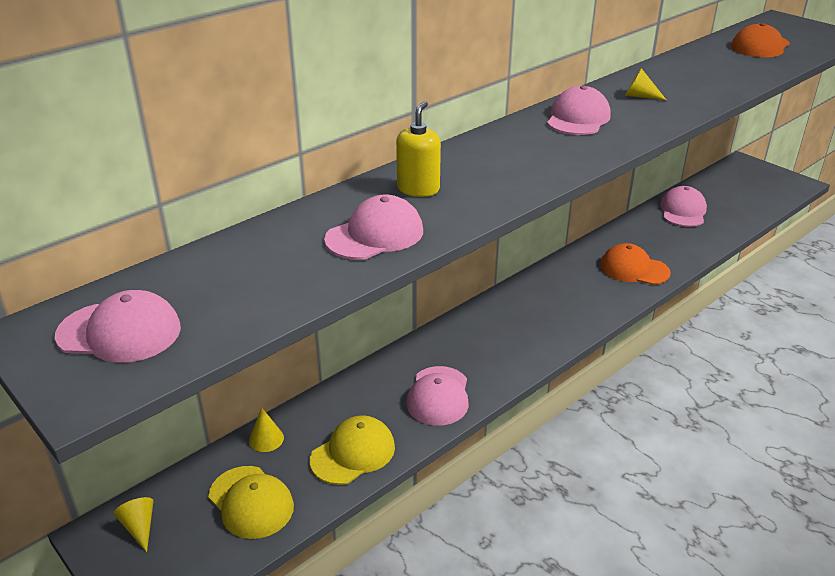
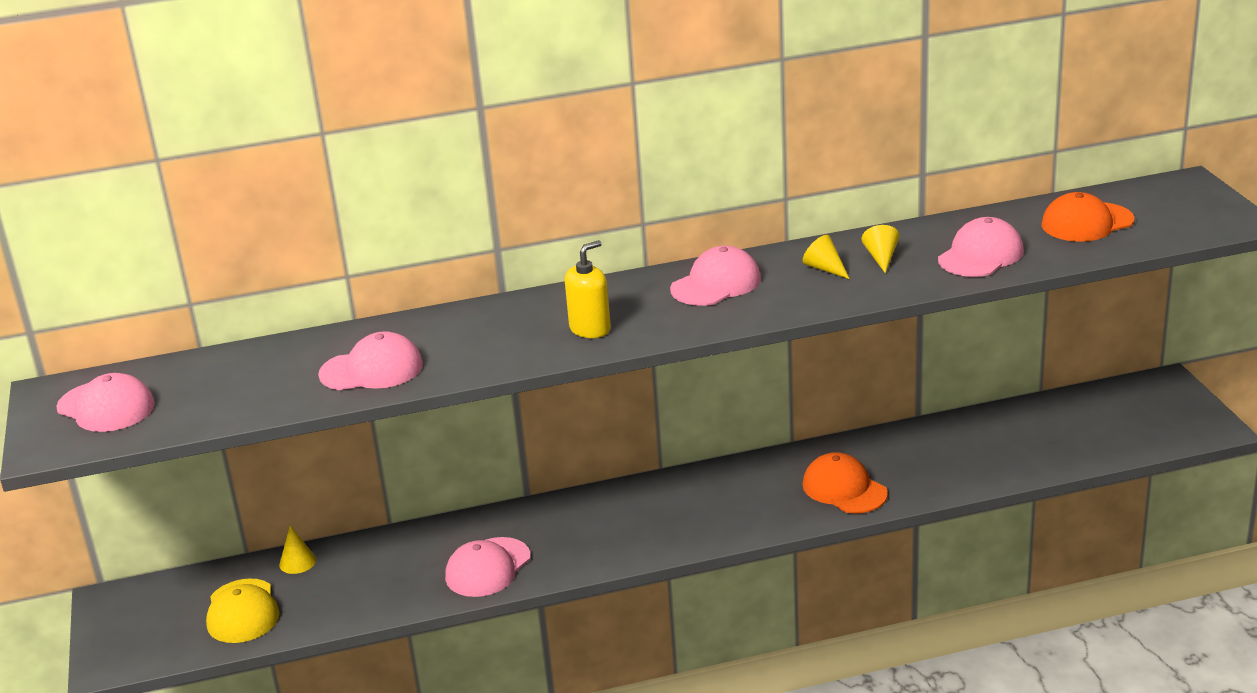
camera: 30 degrees right, 5 degrees down
(139, 527) = (142, 604): yellow cone -> yellow cone (881, 258)
(353, 453) = (361, 597): yellow cap -> none
(418, 189) = (459, 333): yellow soap dispenser -> yellow soap dispenser (590, 329)
(683, 211) = (994, 431): pink cap -> pink cap (980, 255)

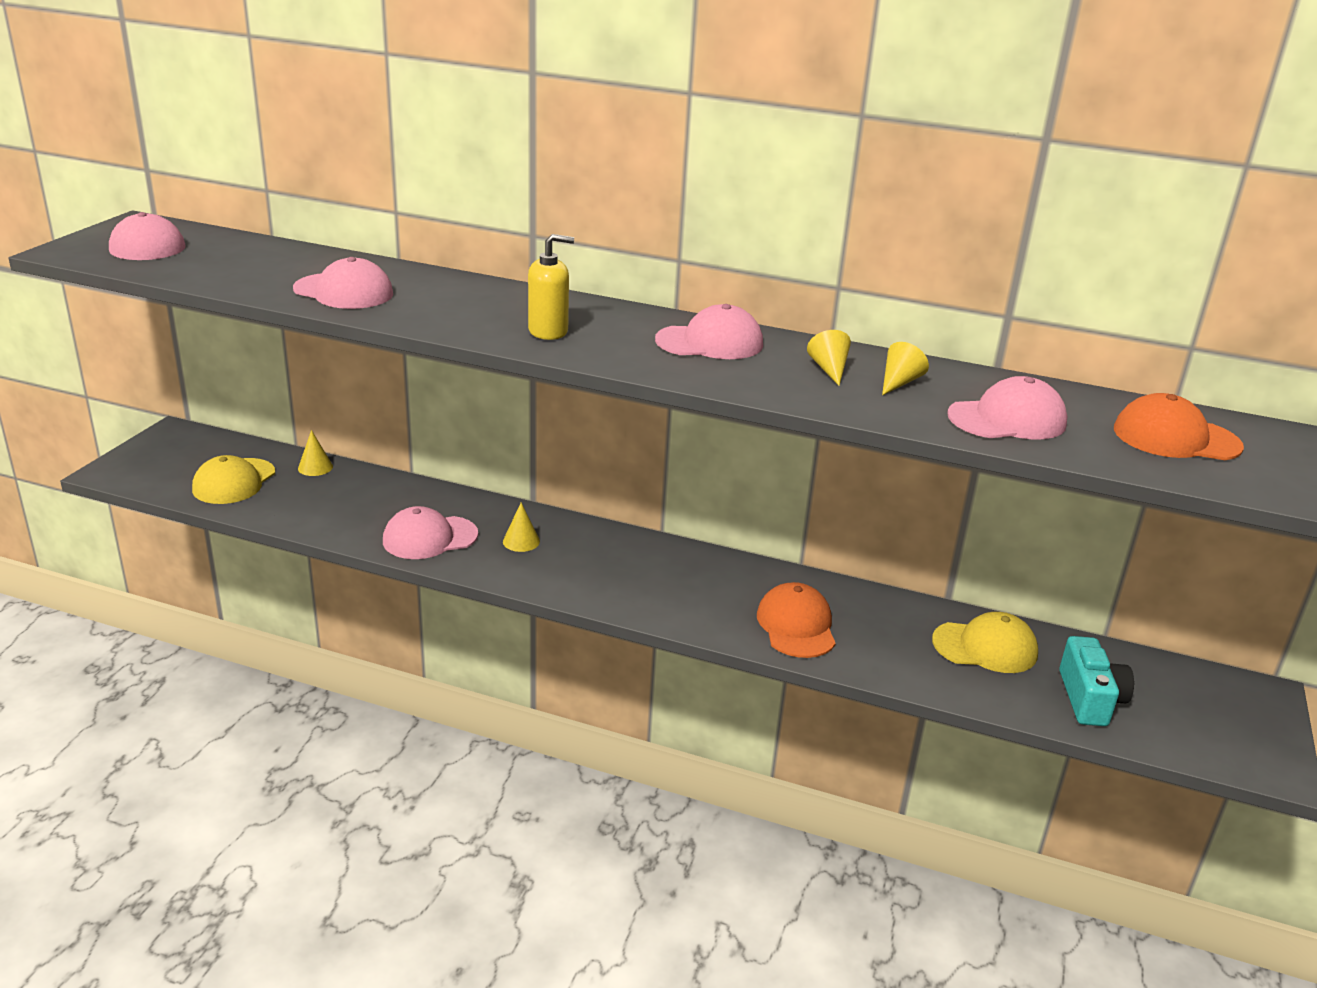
camera: 30 degrees right, 0 degrees up
(565, 532) = (521, 541): none -> yellow cone
(979, 438) = (985, 647): none -> yellow cap
(1076, 440) = (1089, 699): none -> turquoise camera

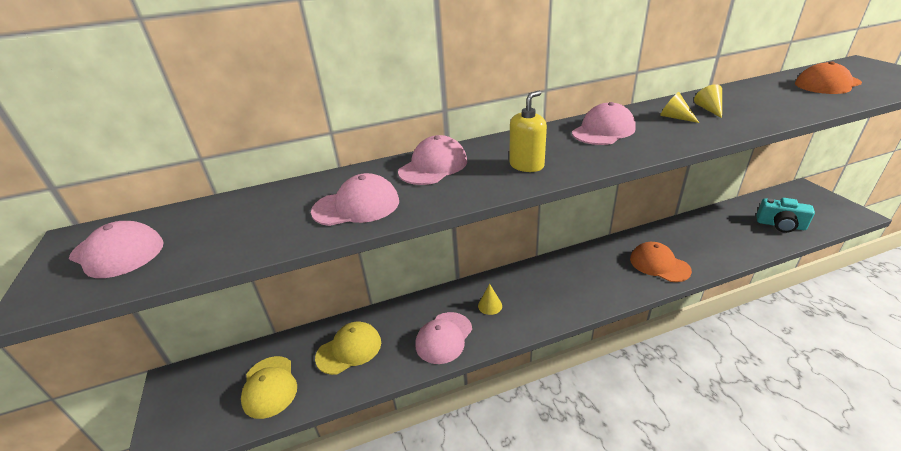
camera: 35 degrees left, 5 degrees up
(315, 467) = (310, 339): yellow cone -> none
(985, 647) = (722, 227): yellow cap -> yellow cap (349, 349)
(1007, 419) = (778, 104): pink cap -> pink cap (433, 166)
(1089, 699) = (780, 225): turquoise camera -> turquoise camera turned 150 degrees clockwise

